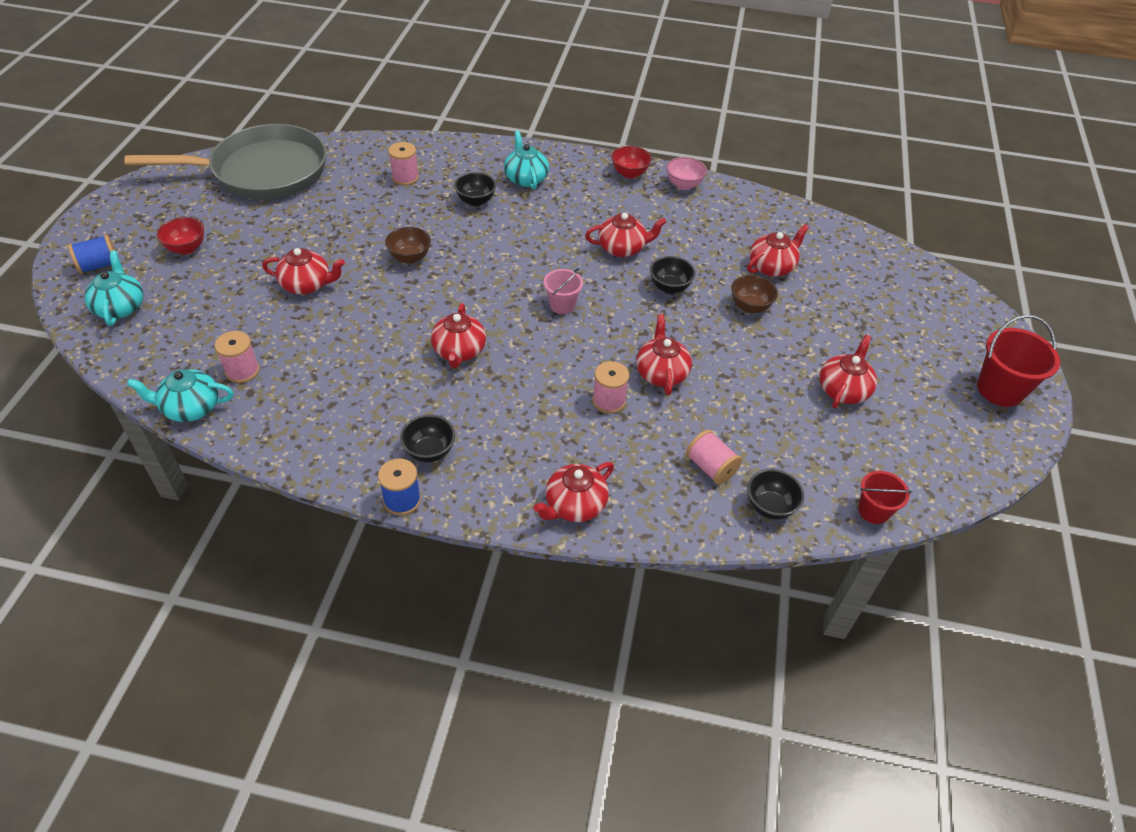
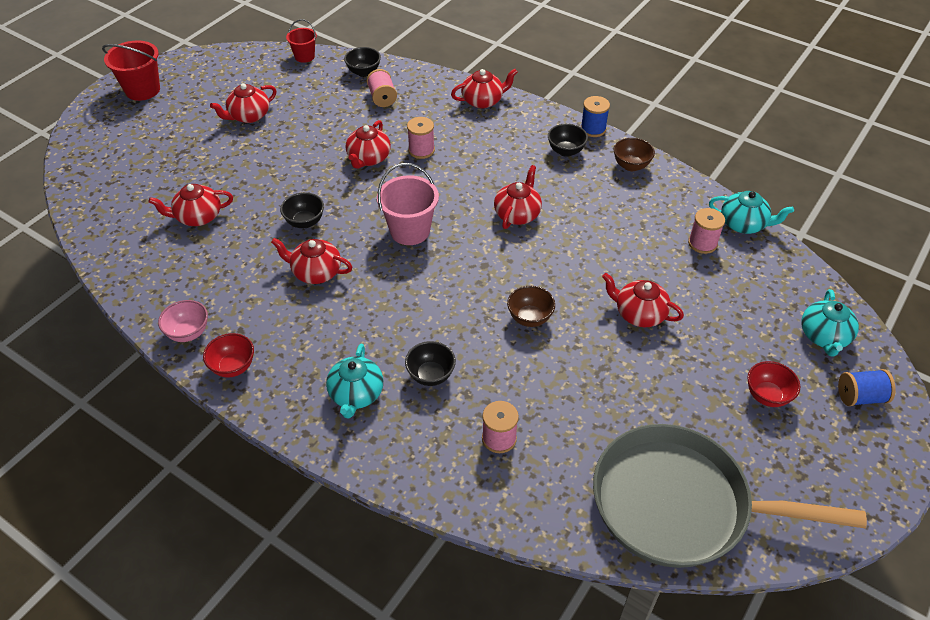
camera: 155 degrees left, 0 degrees up
(562, 305) = (410, 231): pink bucket -> pink bucket, size x1.64
(750, 306) = (253, 188): brown bowl -> brown bowl (631, 166)

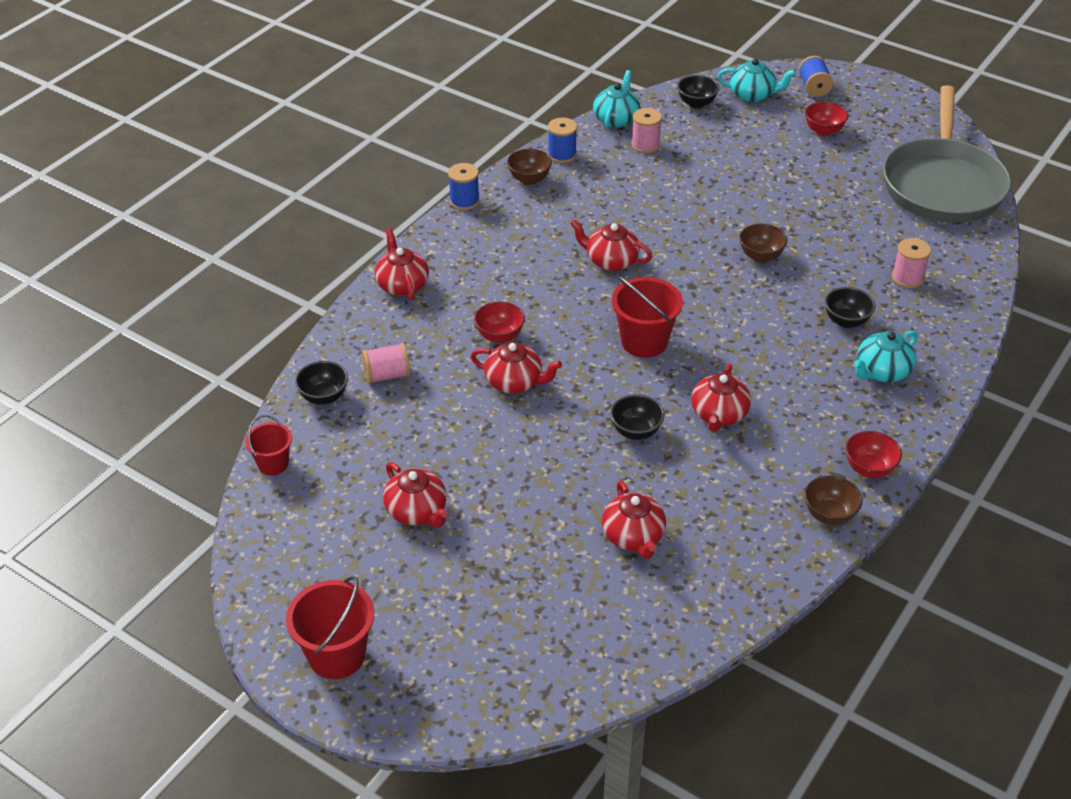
camera: 90 degrees left, 5 degrees down
(188, 333) = (829, 515): pink bowl -> brown bowl
(356, 394) = (882, 371): turquoise teapot -> turquoise teapot turned 135 degrees clockwise
(410, 231) = (644, 341): pink bucket -> red bucket
(421, 150) = (499, 336): pink spool -> red bowl
(566, 151) = (503, 223): black bowl -> black bowl (696, 103)
(639, 314) = (743, 189): red teapot -> none
(673, 186) = (562, 155): none -> blue spool

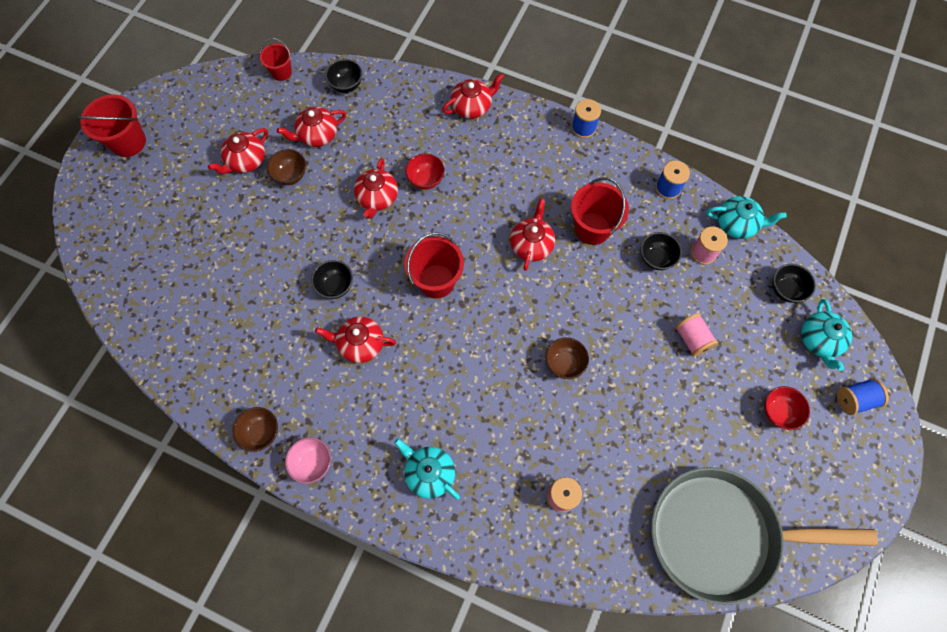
camera: 80 degrees right, 25 degrees up
(387, 375) = (373, 117): pink spool -> pink spool (692, 339)
(529, 179) = (626, 169): brown bowl -> brown bowl (290, 175)
(599, 214) = (592, 228): none -> red bucket
(633, 536) = (231, 296): red teapot -> red teapot (317, 135)
(846, 321) = (490, 441): black bowl -> black bowl (656, 258)
(869, 469) = (312, 463): red bowl -> pink bowl

